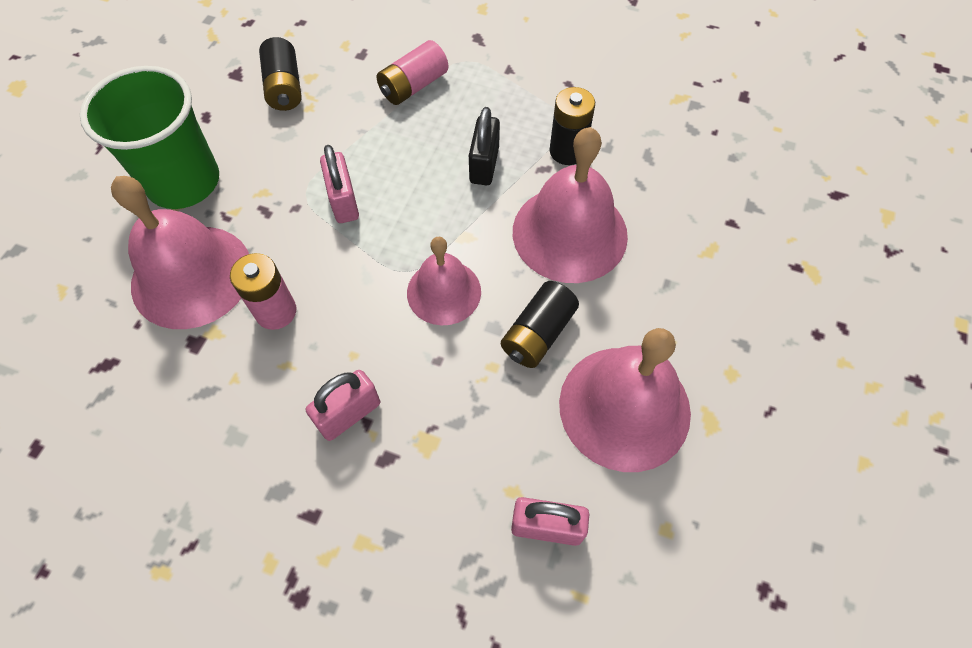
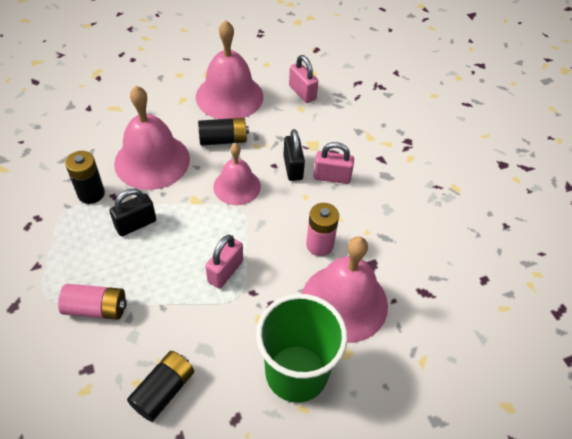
camera: 135 degrees left, 10 degrees down
(411, 379) = (293, 167): none -> black padlock

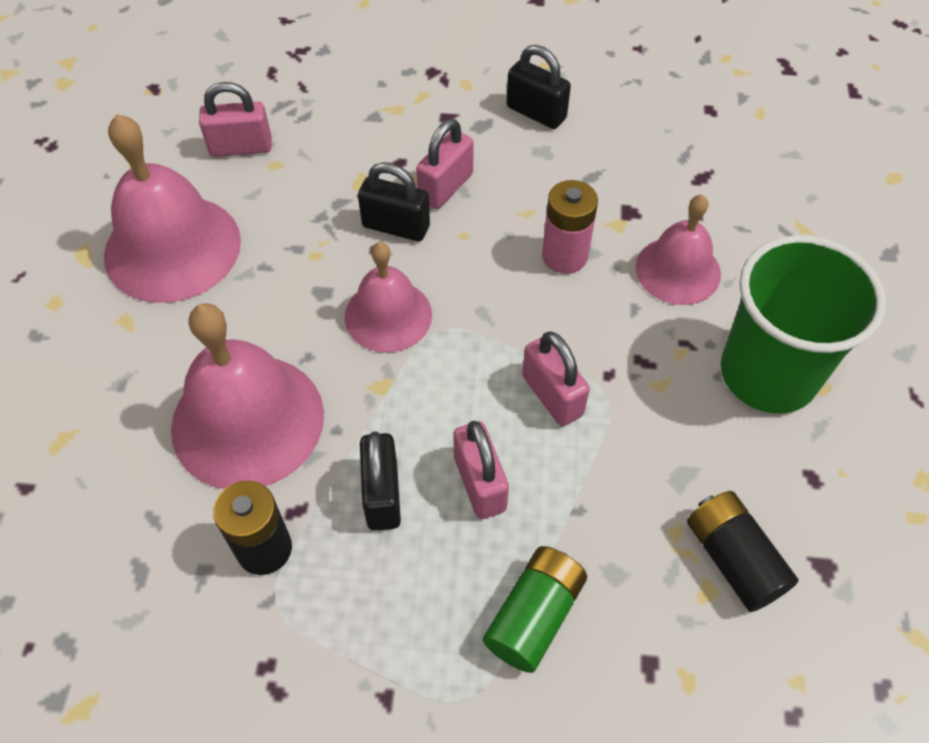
camera: 60 degrees left, 5 degrees up
(96, 308) = (534, 615): pink battery -> green battery
(159, 259) = (479, 483): none -> pink padlock
(223, 140) = (271, 295): black battery -> none
(344, 302) = (678, 270): pink bell -> pink bell, size x0.62
(413, 195) = (536, 113): none -> black padlock

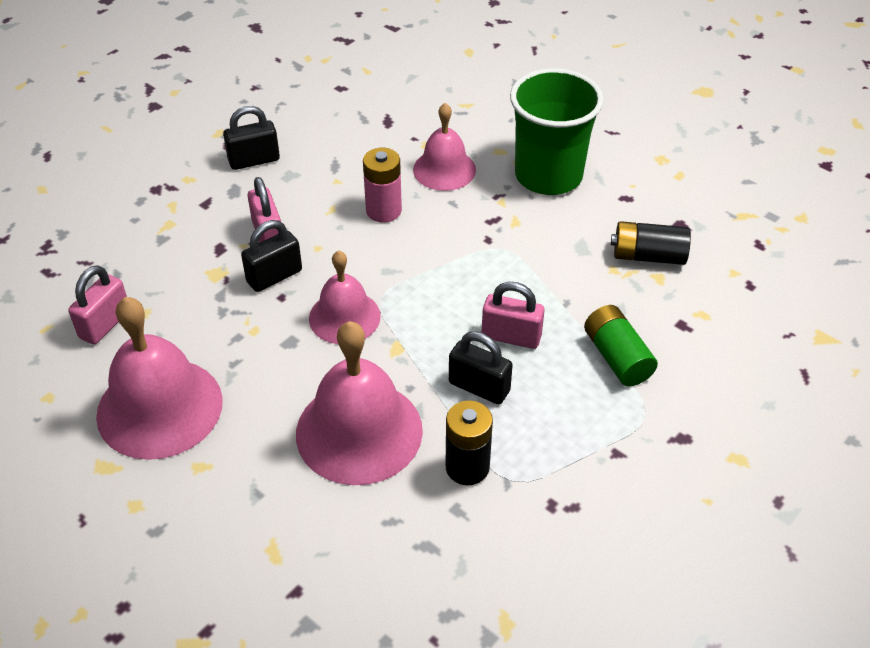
camera: 55 degrees left, 10 degrees down
(552, 396) = (480, 271): pink padlock -> none

